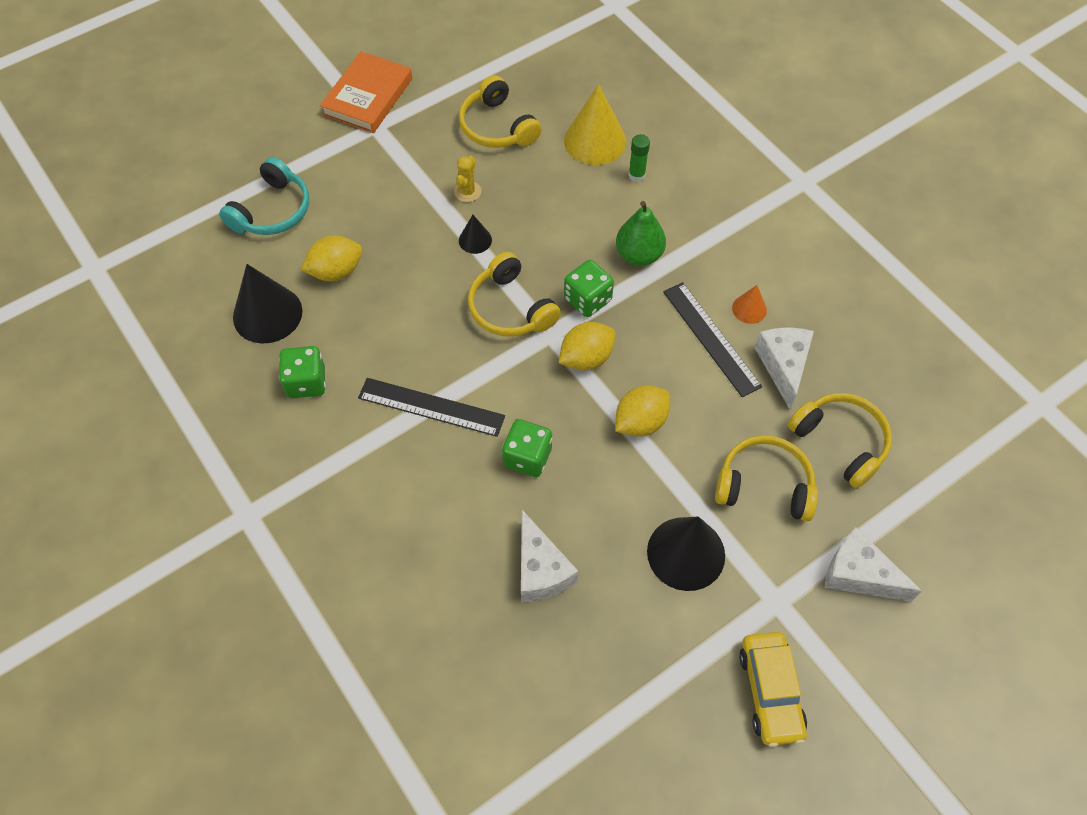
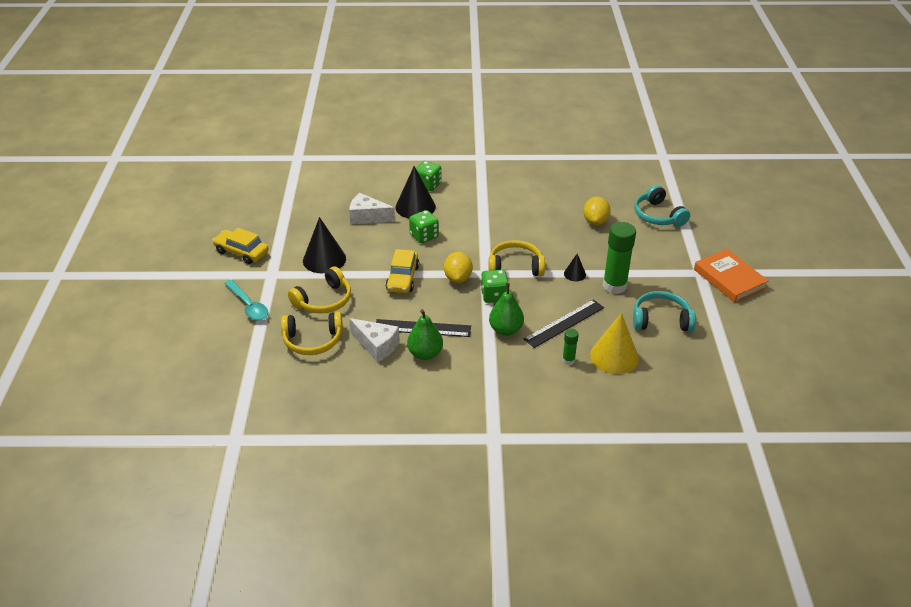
camera: 125 degrees right, 20 degrees down
(267, 314) = (586, 193): black cone -> black cone (415, 207)
(306, 382) = (533, 191): green dice -> green dice (428, 185)
(431, 407) = (482, 220): black ruler -> black ruler (564, 323)
(467, 192) = (614, 286): yellow cactus -> green glue stick
(497, 127) = (661, 320): yellow headphones -> turquoise headphones
(640, 422) = (402, 278): yellow lemon -> yellow car
(749, 309) = (425, 354): orange cone -> green pear
(858, 574) = (248, 305): white cheese -> turquoise spoon

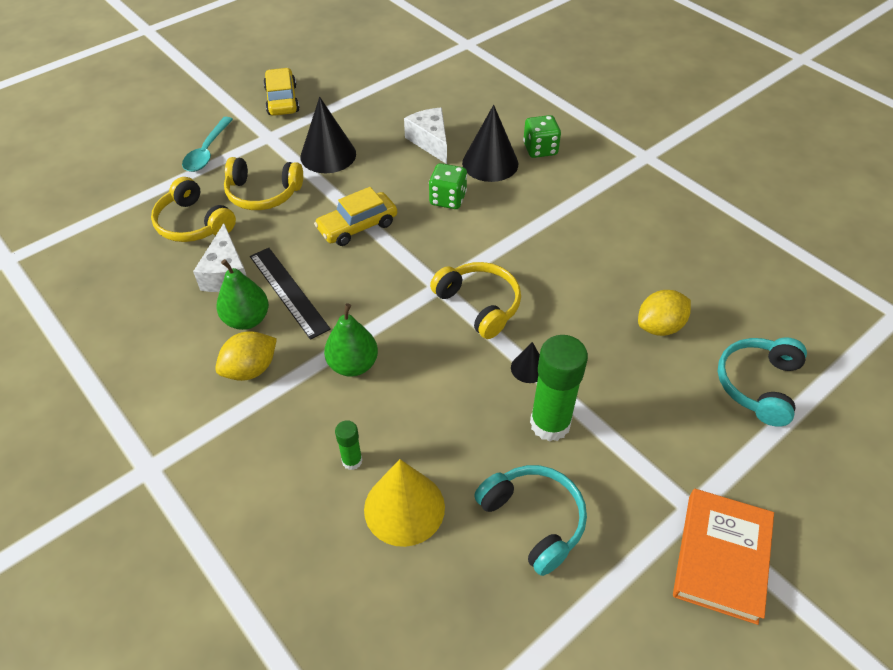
camera: 50 degrees right, 10 degrees up
(458, 278) = (404, 268): yellow lemon -> yellow lemon (250, 369)
(494, 296) = (405, 317): green dice -> none
(564, 323) = (420, 414): black ruler -> none

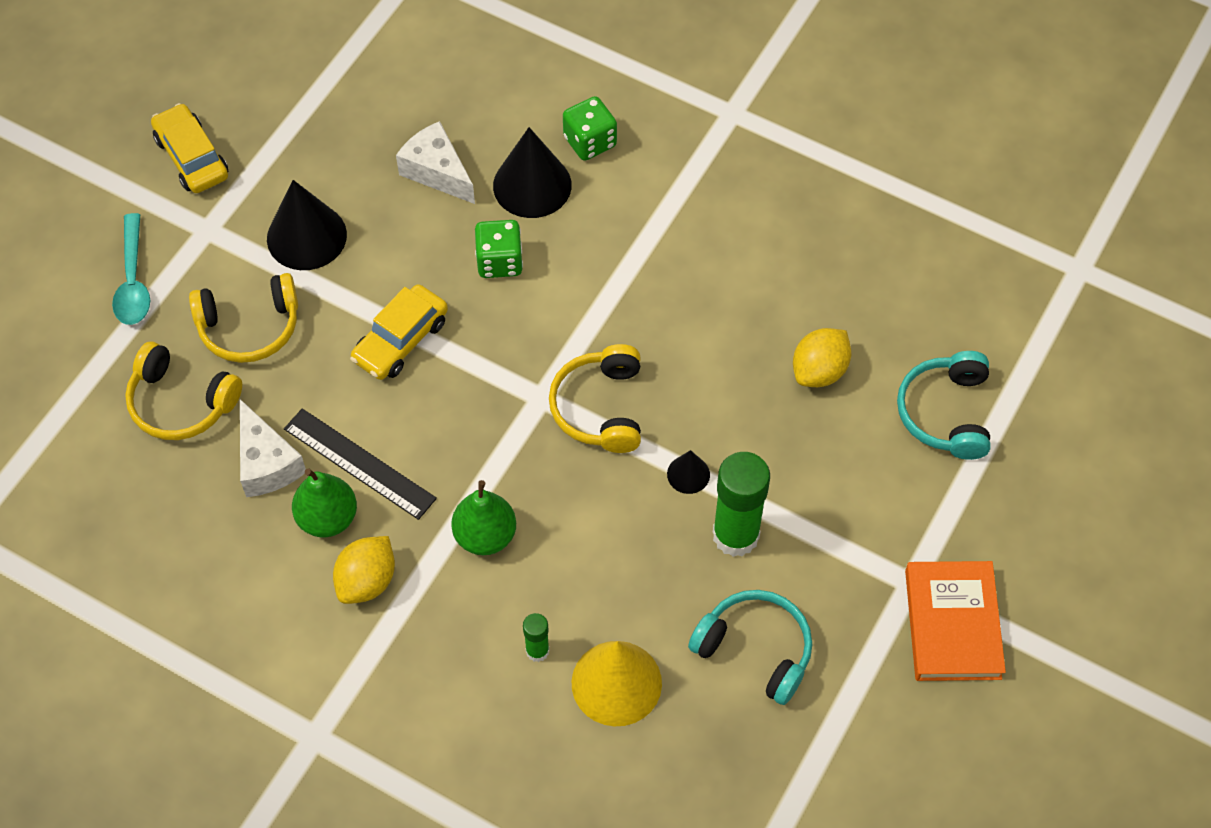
camera: 20 degrees left, 10 degrees up
(479, 305) = (600, 408): yellow headphones -> yellow headphones turned 120 degrees counterclockwise

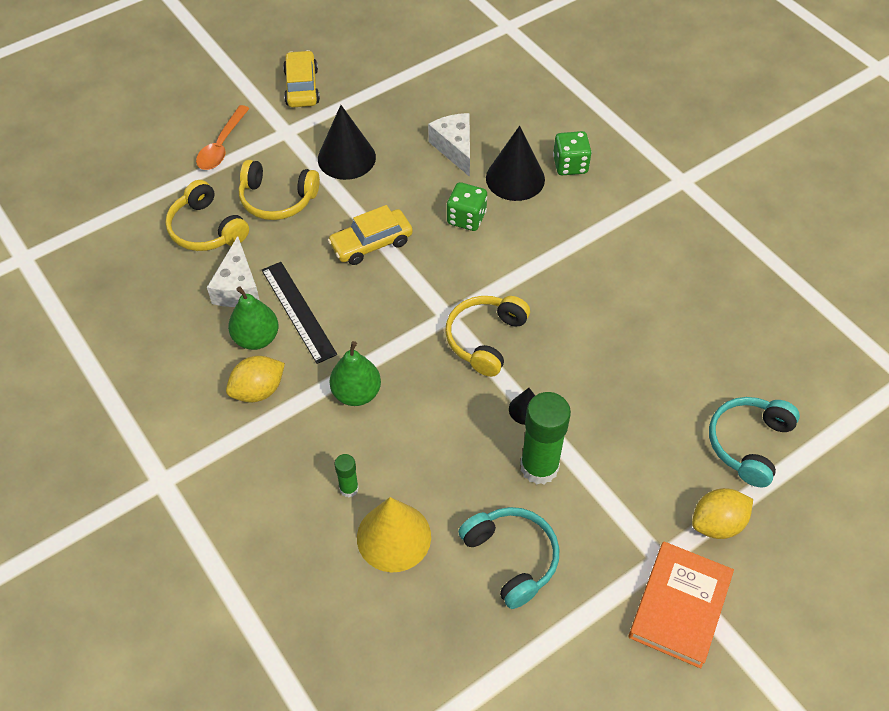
camera: 25 degrees right, 5 degrees down
(133, 281) = (222, 146): turquoise spoon -> orange spoon
(819, 371) = (662, 375): yellow lemon -> yellow lemon (717, 523)

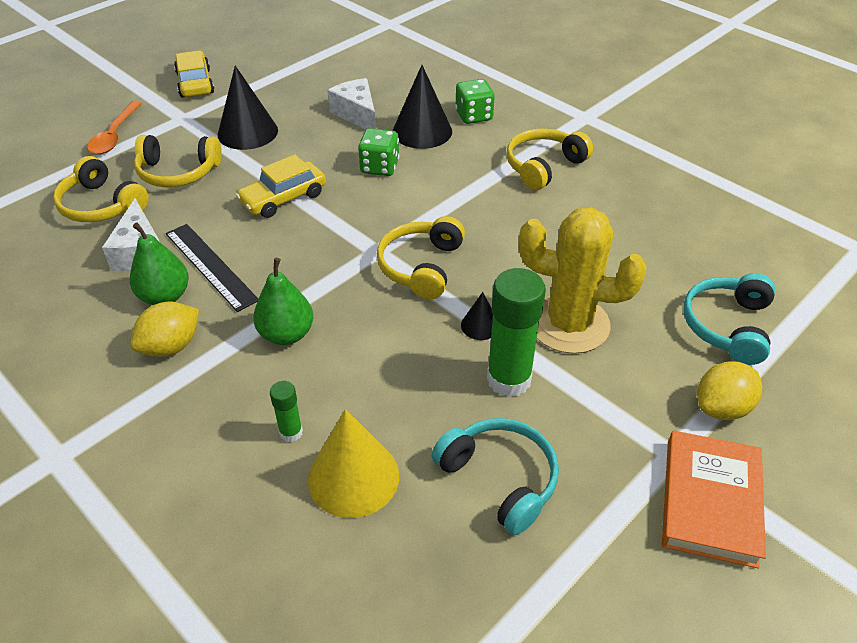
camera: 10 degrees left, 10 degrees down
(605, 420) = (569, 324): none -> yellow cactus
(625, 238) = (544, 166): none -> yellow headphones

